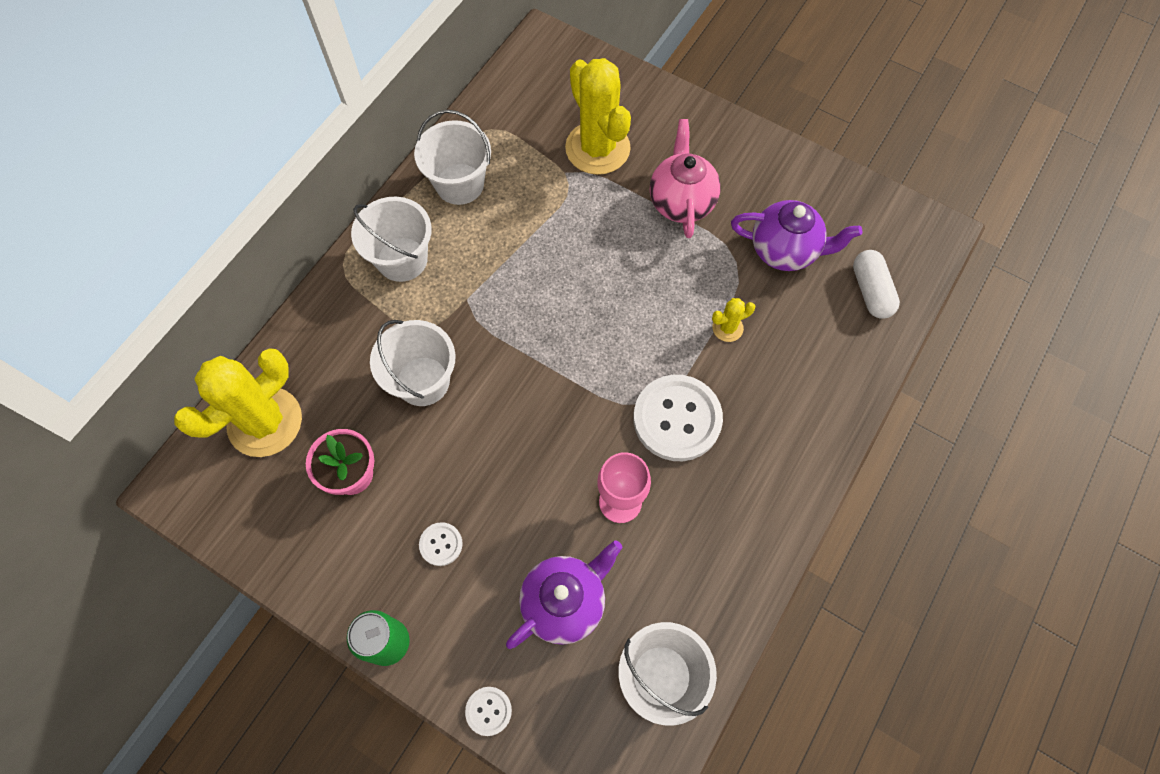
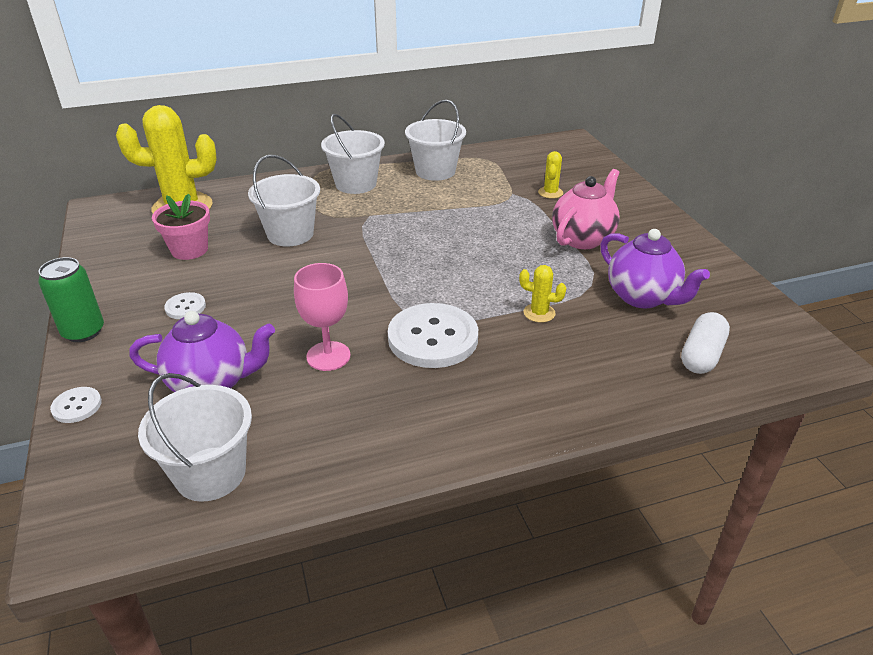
camera: 40 degrees right, 30 degrees down
(597, 148) = (550, 193): yellow cactus -> yellow cactus, size x0.44

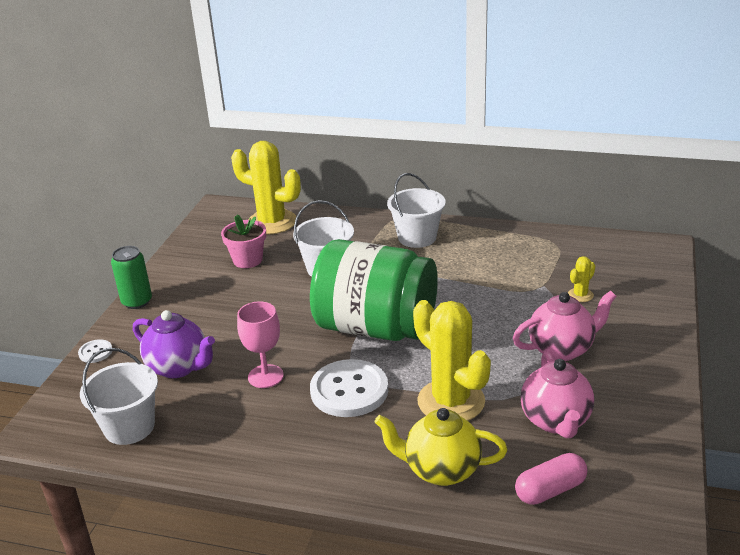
camera: 35 degrees right, 5 degrees down
(185, 307) = (208, 305): white button -> none
(399, 272) = (376, 328): none -> green jar
(435, 171) = (496, 244): white bucket -> none
(539, 313) = (451, 401): yellow cactus -> yellow cactus, size x2.29
(596, 376) = (441, 470): none -> yellow teapot
(643, 297) = (556, 421): purple teapot -> pink teapot
(701, 355) = (550, 490): white capsule -> pink capsule

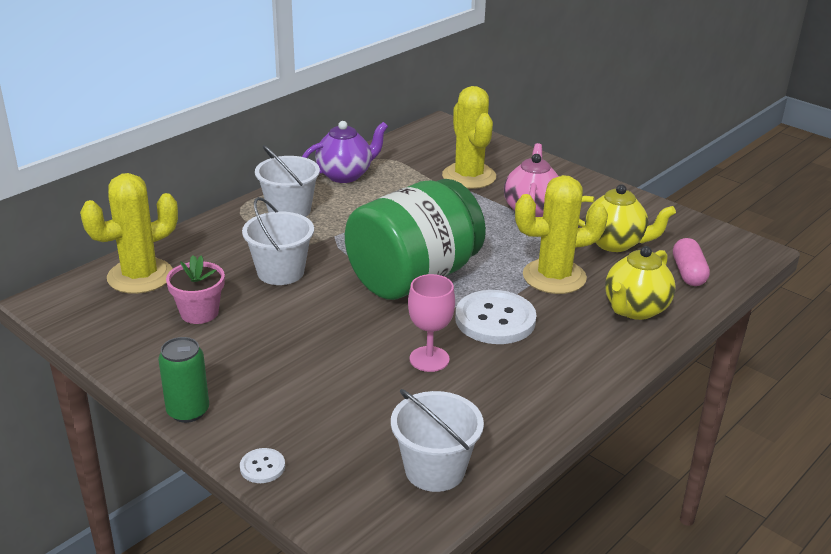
camera: 65 degrees left, 0 degrees up
(179, 367) = (358, 410): purple teapot -> purple teapot (345, 175)
(556, 421) = (615, 243): pink teapot -> yellow teapot
(580, 295) = (469, 176): yellow cactus -> yellow cactus, size x2.29

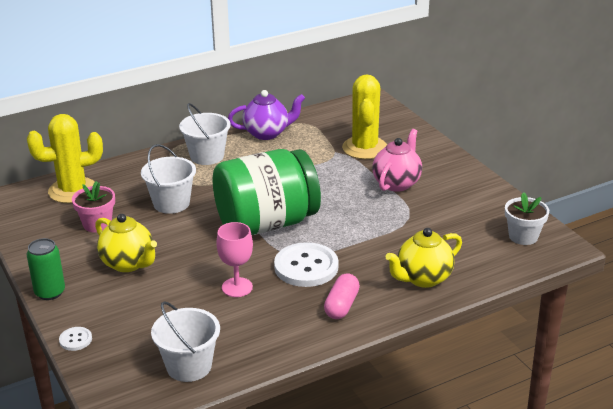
camera: 20 degrees right, 0 degrees up
(554, 277) = (376, 241): yellow cactus -> none
(615, 243) = (446, 222): yellow teapot -> yellow teapot (128, 263)
(688, 273) = (490, 257): pink capsule -> pink capsule (341, 305)
(705, 246) = (523, 236): none -> white flower pot

